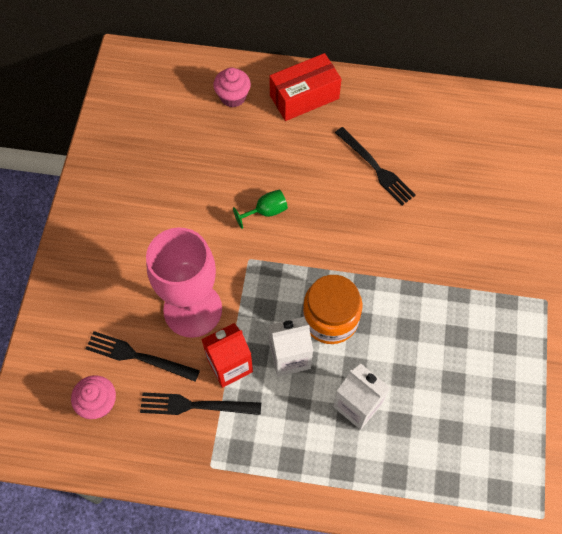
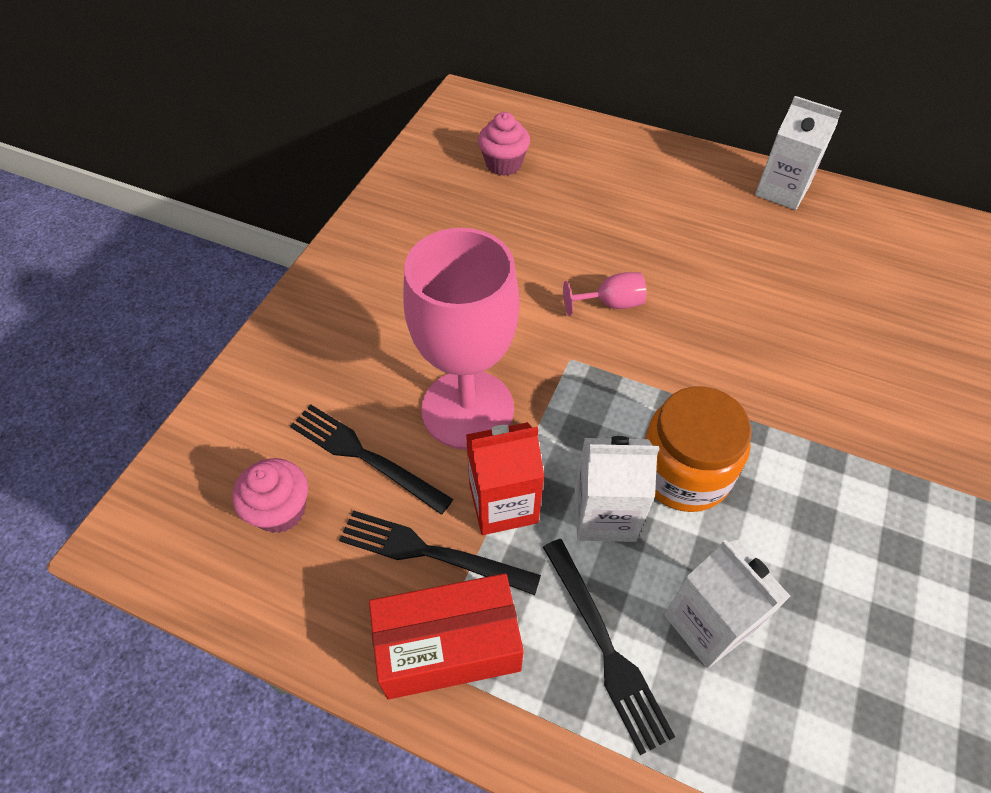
camera: 15 degrees right, 10 degrees down
(233, 97) = (595, 163): pink cupcake -> pink cupcake (503, 164)
(266, 211) = (611, 304): green goblet -> pink goblet
(304, 97) = (694, 180): red box -> red box (448, 646)
(364, 93) = (782, 190): none -> white carton
(375, 168) = (787, 281): black fork -> black fork (604, 646)

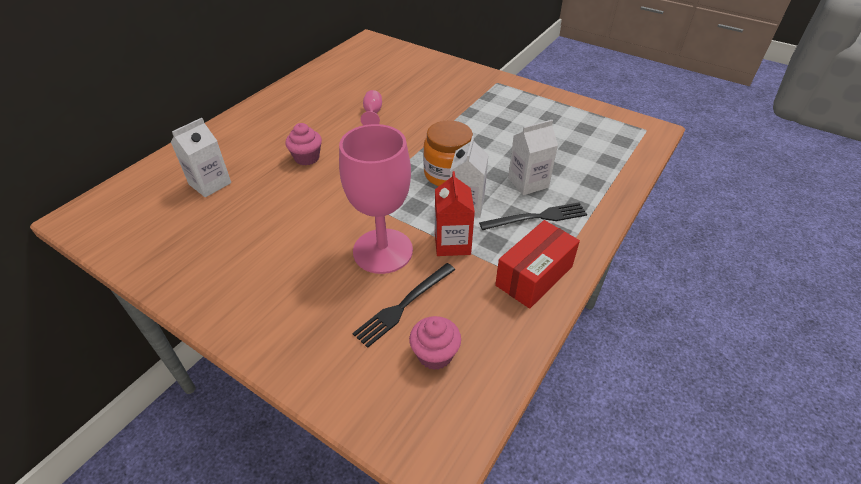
camera: 80 degrees left, 10 degrees down
(432, 553) = (478, 277): black fork -> none
(448, 646) = (534, 276): red box -> red box turned 45 degrees clockwise
(503, 164) = (170, 206): pink cupcake -> pink cupcake (307, 158)
(611, 304) = (327, 178): pink goblet -> pink goblet (372, 114)
(782, 190) = (276, 101): white carton -> white carton (210, 184)

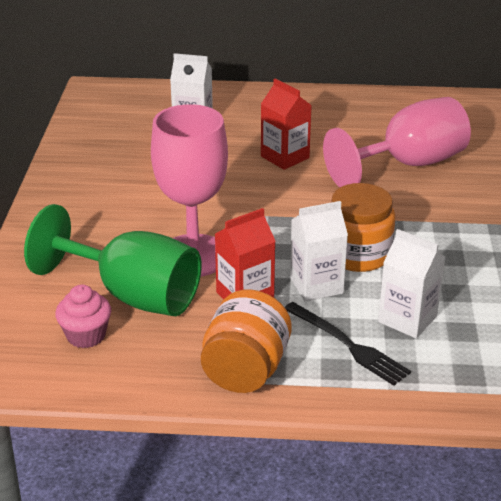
camera: 60 degrees right, 10 degrees down
(307, 158) = (285, 157): pink cupcake -> red carton
(372, 114) = (408, 164): pink goblet -> pink goblet, size x2.44
(404, 305) = (132, 295): black fork -> green goblet
(534, 276) = (245, 370): red box -> orange jar

